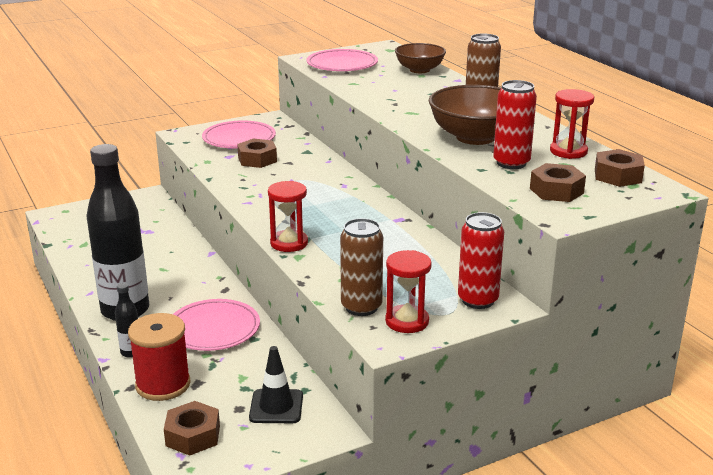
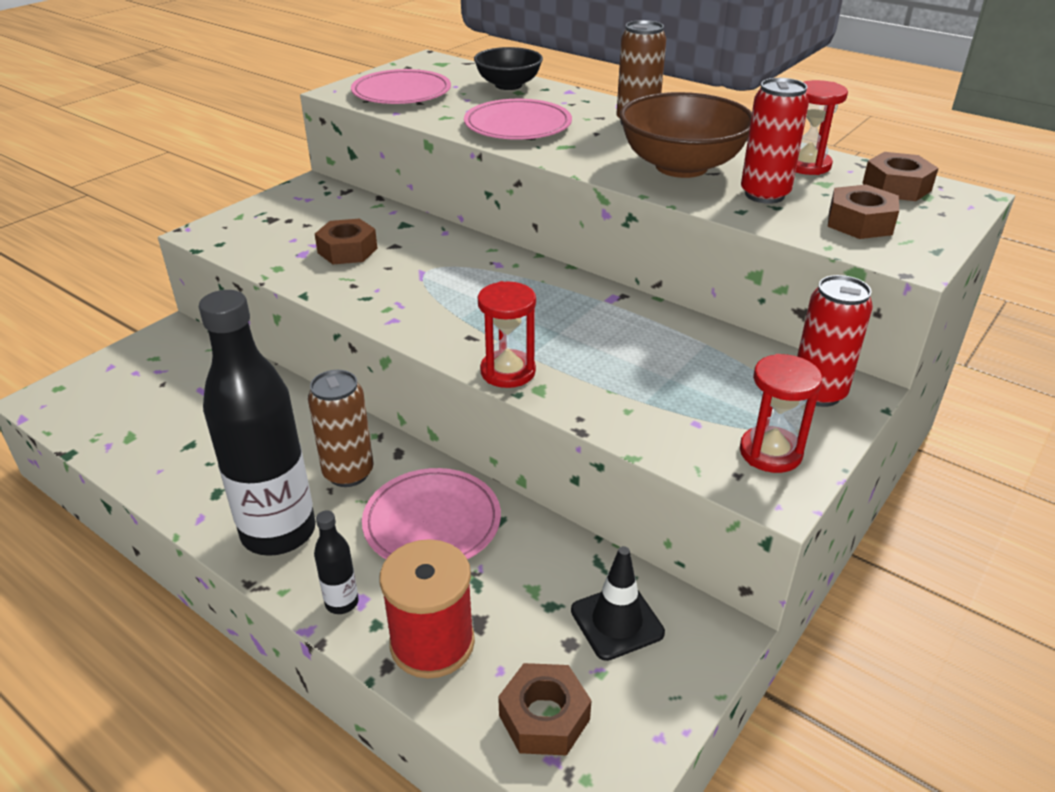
camera: 25 degrees left, 10 degrees up
(239, 138) = (293, 223): pink plate -> pink plate (518, 125)
(361, 307) = (695, 447): brown can -> brown can (348, 473)
(419, 70) = (508, 85): brown bowl -> black bowl

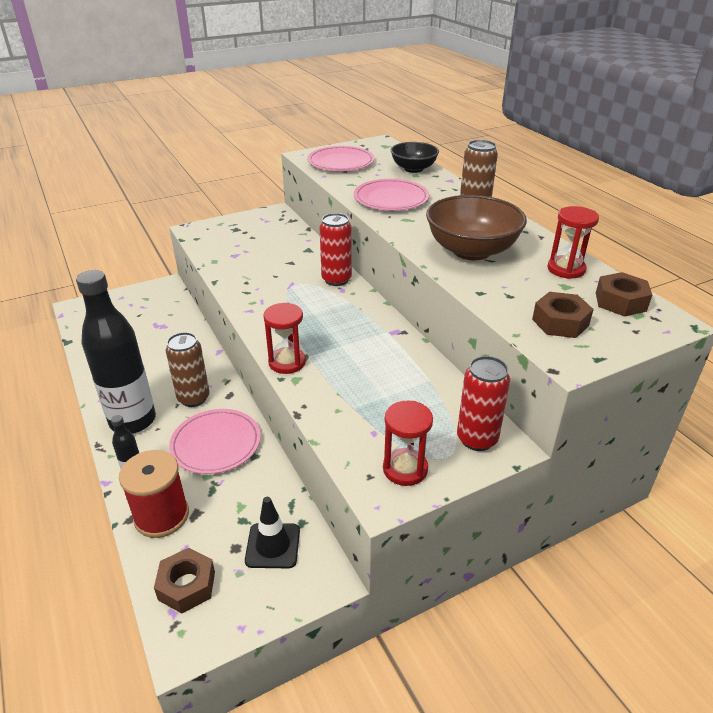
camera: 25 degrees right, 0 degrees up
(347, 250) = (261, 259): brown nut -> none
(764, 195) = (510, 284): red can -> red can (336, 280)

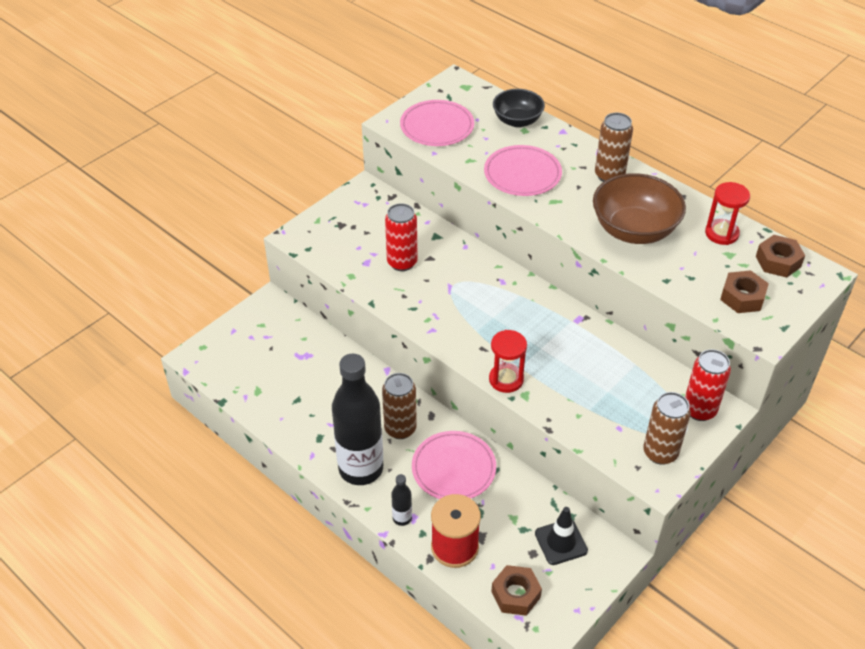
camera: 20 degrees left, 10 degrees up
(336, 280) = (489, 270): red can -> red can (402, 262)
(405, 469) = (660, 453): red hourglass -> brown can

